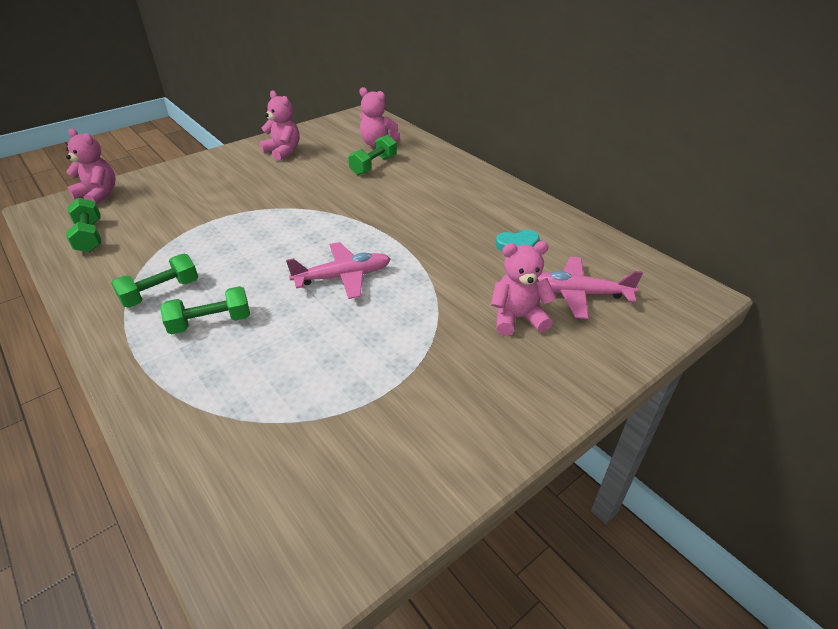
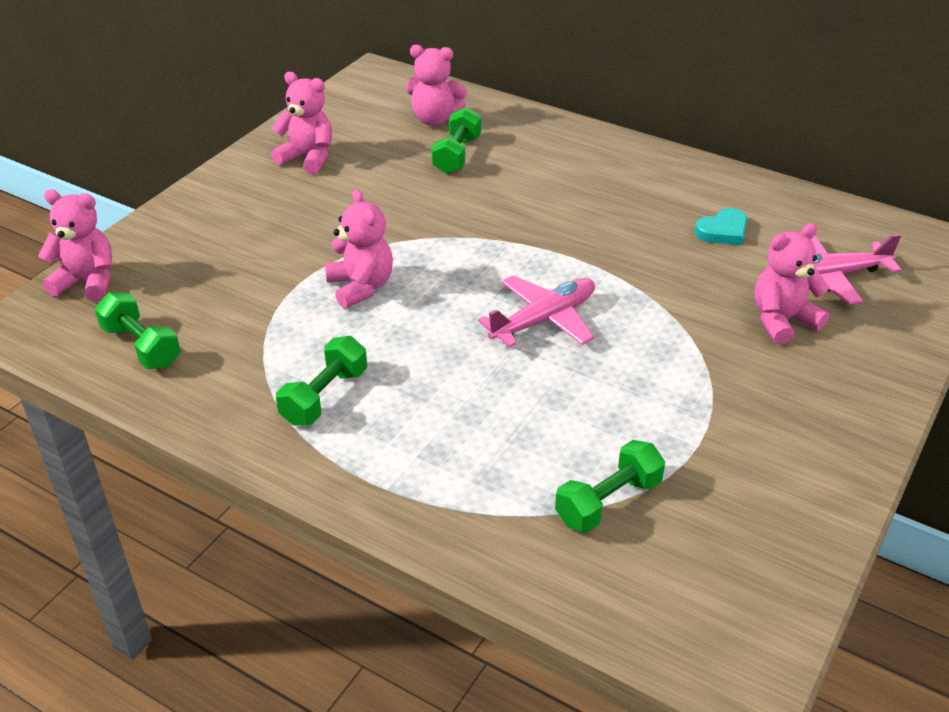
camera: 20 degrees left, 0 degrees up
(211, 322) = (427, 417): green dumbbell -> green dumbbell (608, 501)
(245, 230) = (361, 287): none -> pink teddy bear

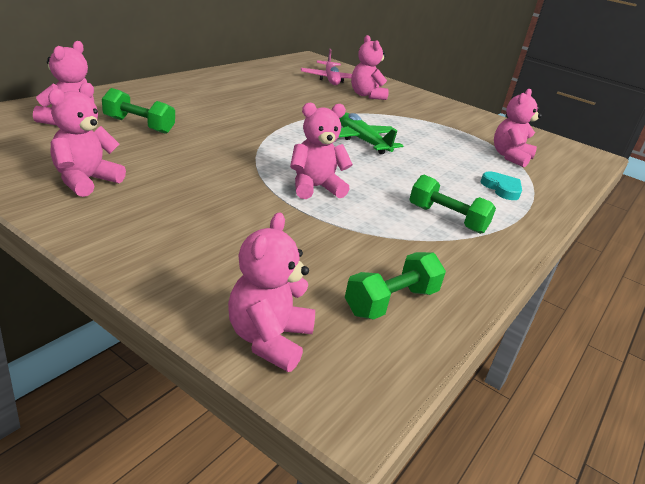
camera: 90 degrees left, 10 degrees down
(544, 320) = (361, 140): pink plane -> green plane
(608, 501) = (510, 157): green dumbbell -> pink teddy bear
(723, 231) = (283, 86): turquoise heart -> turquoise heart (502, 189)

